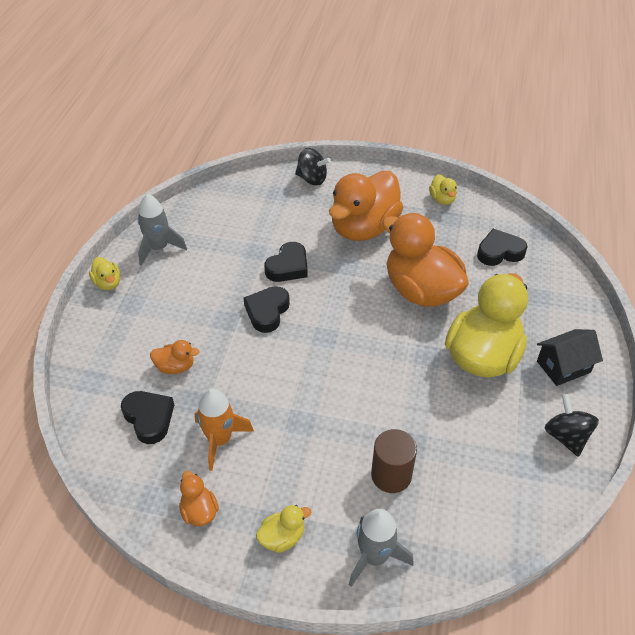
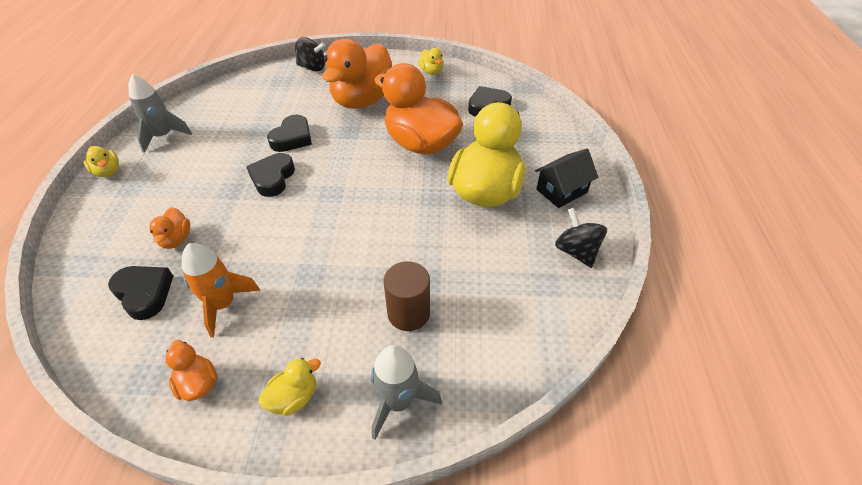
camera: 10 degrees left, 0 degrees up
(175, 367) = (176, 239): orange duck -> orange duck turned 90 degrees clockwise

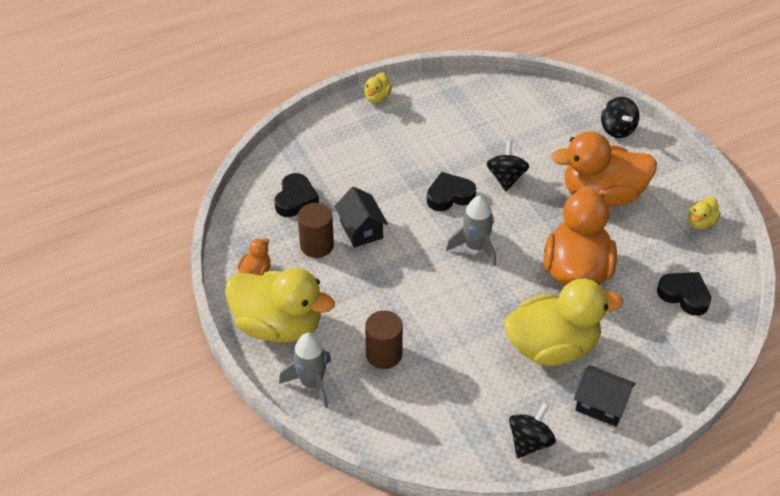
camera: 60 degrees right, 0 degrees up
(163, 136) = (438, 98): grey rocket -> grey rocket (475, 247)
(176, 239) = (348, 182): orange duck -> none
(223, 304) = (317, 245): orange rocket -> brown cylinder
(243, 257) = (361, 230): none -> black house
(292, 138) = (506, 178): black heart -> black spinning top
(294, 397) = (279, 326): yellow duck -> yellow duck, size x2.35

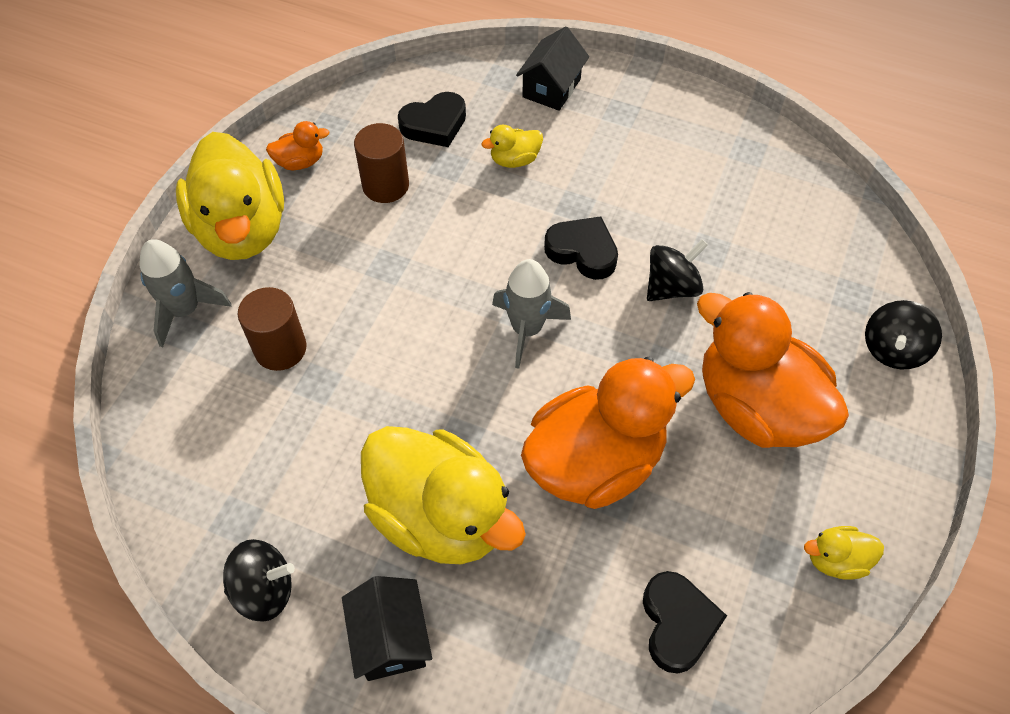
camera: 50 degrees right, 10 degrees up
(361, 230) = (446, 207): black house -> black house (551, 88)
(377, 97) = (661, 90): yellow duck -> yellow duck (514, 160)

